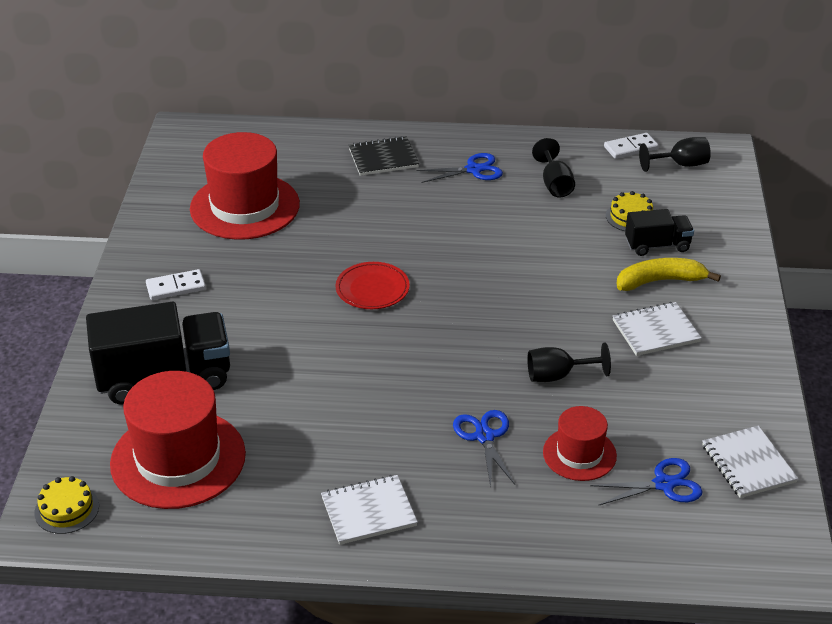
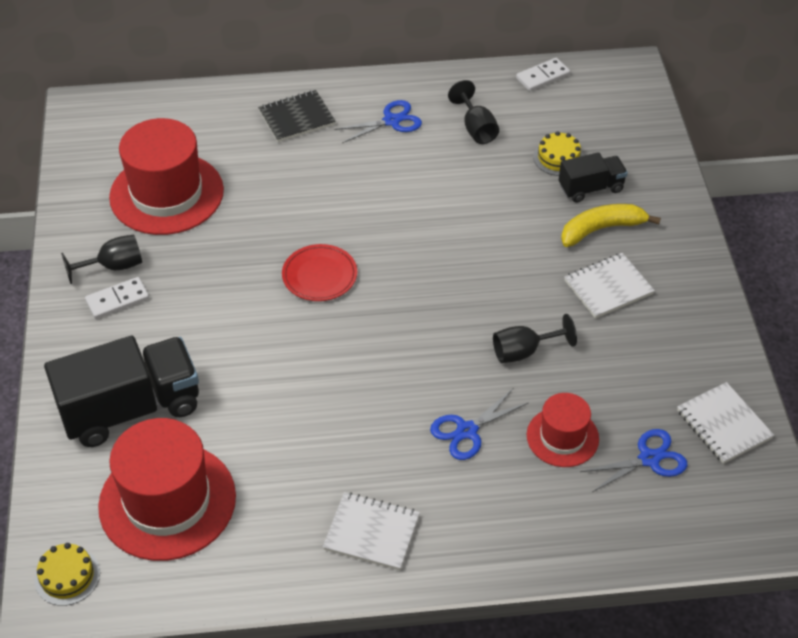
camera: 10 degrees left, 10 degrees up
(368, 511) = (372, 532): white notebook -> white notebook turned 45 degrees clockwise
(484, 436) = (467, 431): blue scissors -> blue scissors turned 105 degrees counterclockwise
(680, 165) = (595, 90): black goblet -> black goblet (113, 266)

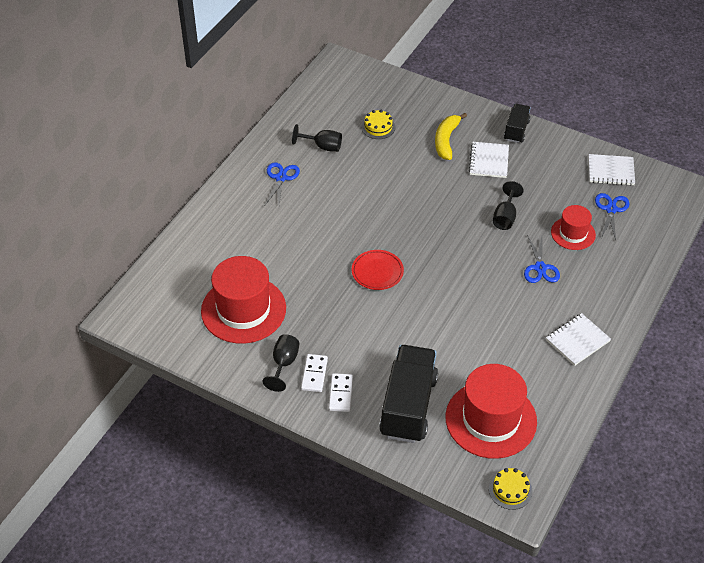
camera: 55 degrees left, 0 degrees up
(296, 118) = (235, 218): black notebook -> none
(542, 76) = (308, 98): white domino -> white domino (341, 394)
(591, 188) = (413, 128): black truck -> black truck (516, 130)

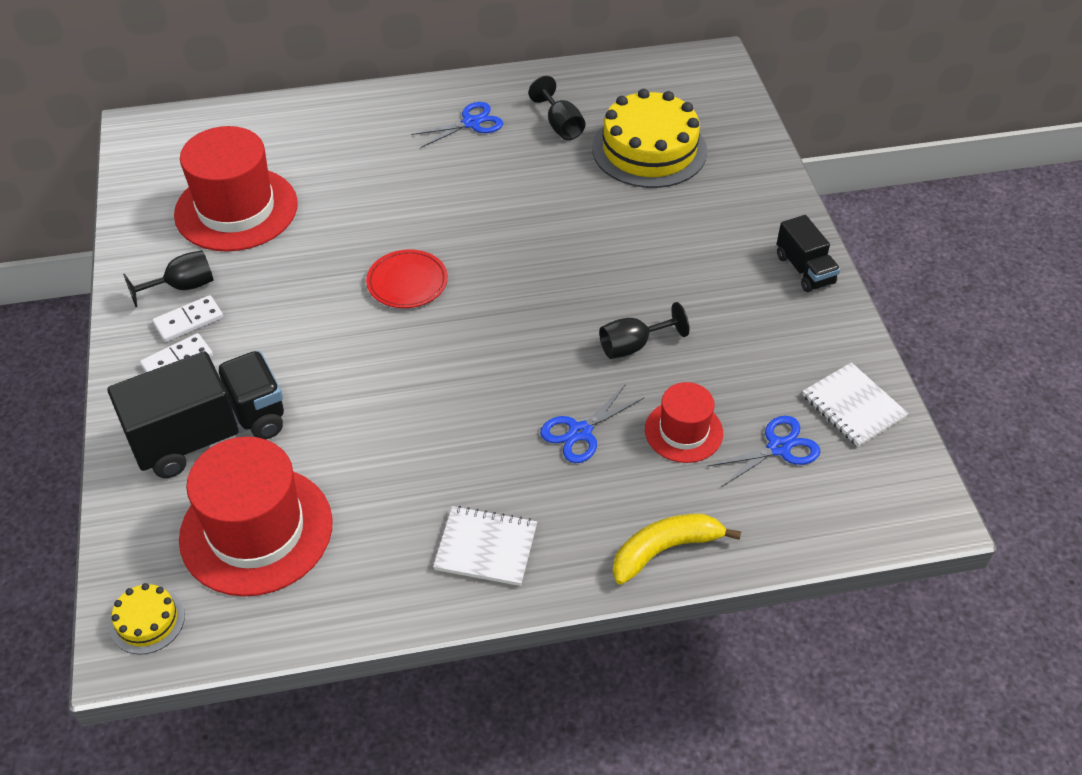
camera: 50 degrees right, 0 degrees up
(378, 127) = (649, 149): yellow cake -> yellow cake, size x2.16
(446, 140) = (702, 217): yellow banana -> yellow banana (665, 550)
(489, 161) = (715, 275): white notebook -> none
(516, 130) = (804, 269): black truck -> black truck turned 90 degrees clockwise

